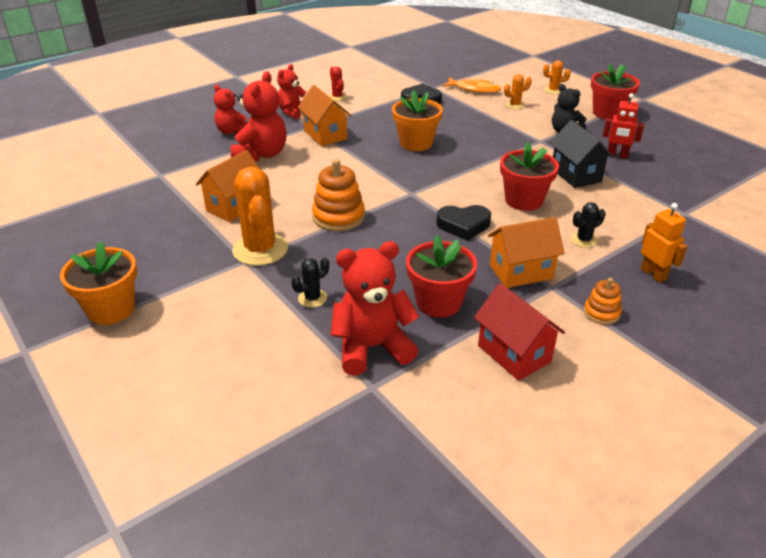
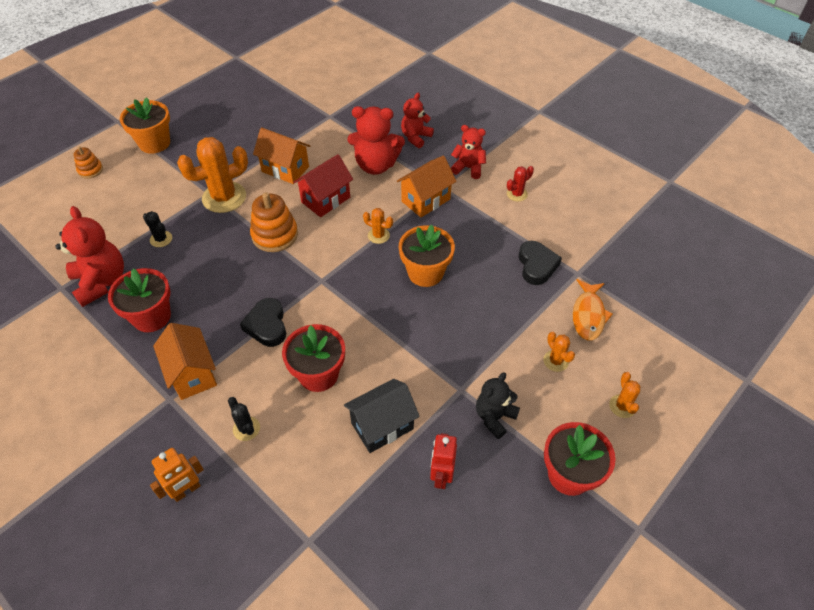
camera: 80 degrees right, 15 degrees up
(362, 160) = (378, 235): none -> orange cactus
(514, 354) = (83, 371): red house -> red house (325, 200)
(601, 313) = (129, 438): orange stacking toy -> orange stacking toy (90, 170)

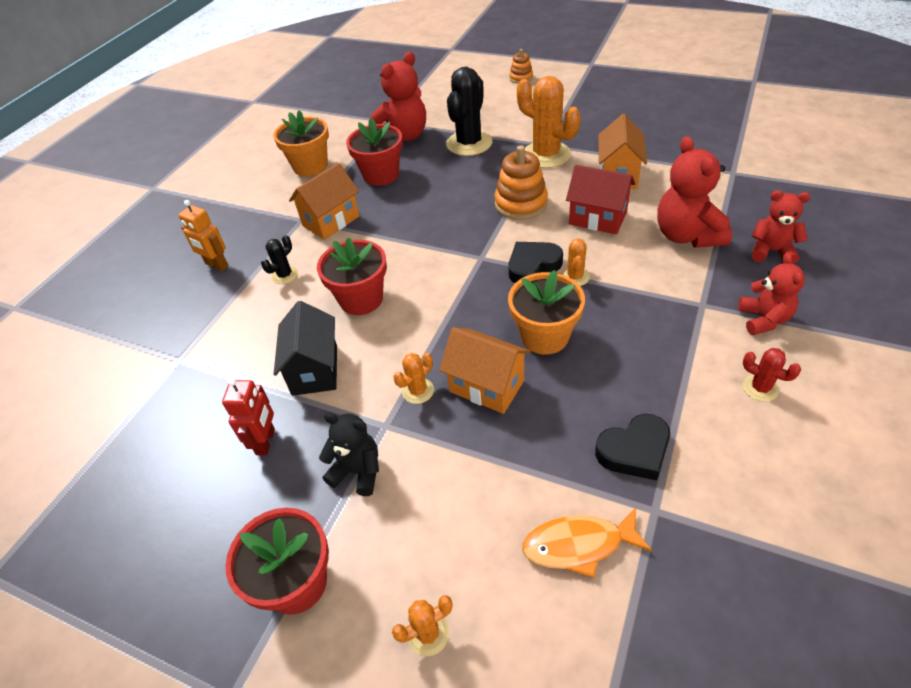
camera: 75 degrees right, 5 degrees down
(154, 143) = (582, 91): orange flower pot -> orange flower pot (310, 166)
(161, 239) = (469, 143): black cactus -> black cactus, size x2.08
(267, 325) = (404, 243): black heart -> black heart (533, 266)
(382, 426) = (315, 370): black house -> black house turned 45 degrees clockwise
(425, 200) = (665, 297): orange house -> orange house (487, 386)
(441, 476) = (266, 442): red robot -> red robot turned 105 degrees clockwise
(556, 361) = (472, 520): orange cactus -> orange cactus (418, 391)

